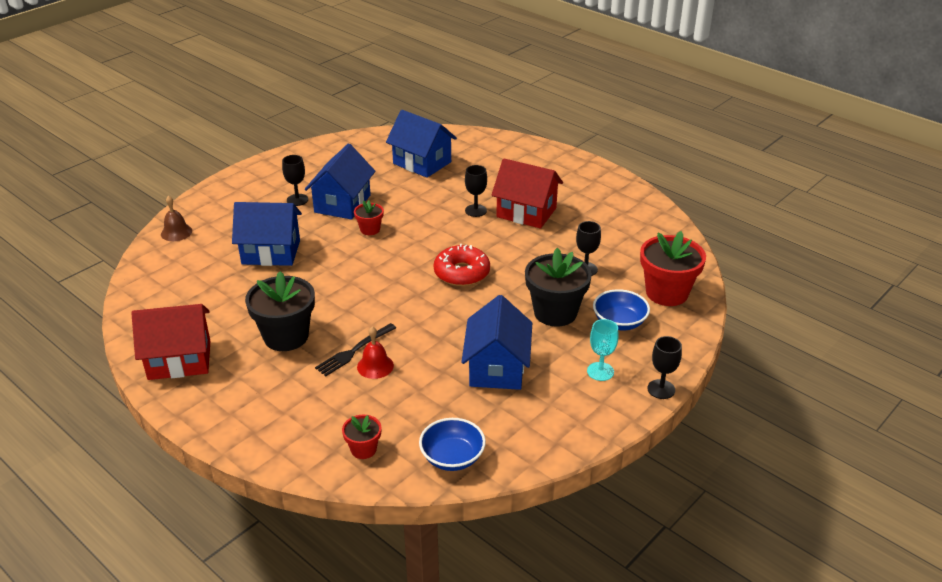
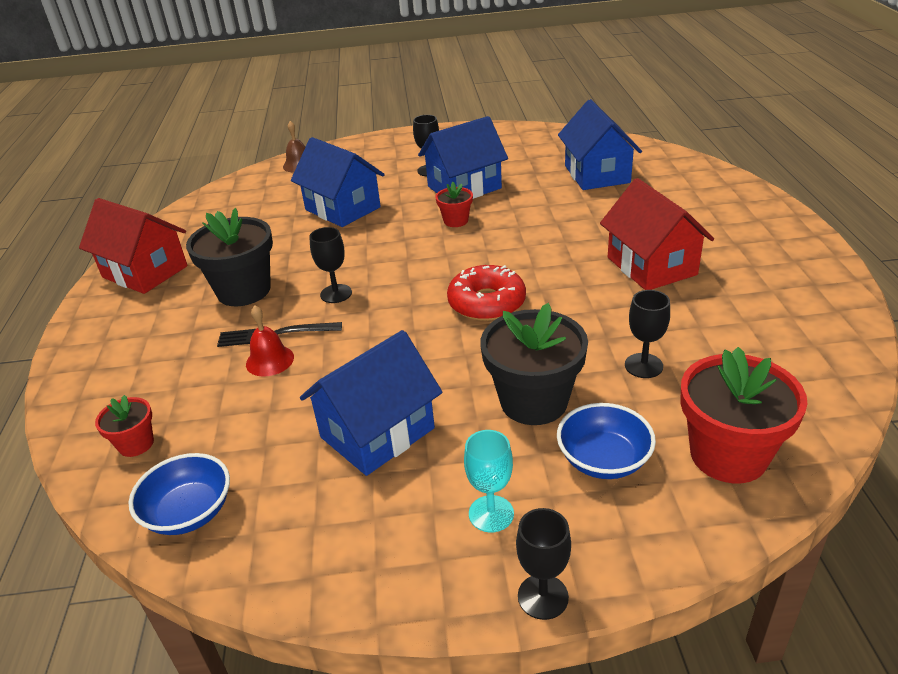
camera: 45 degrees right, 0 degrees up
(475, 210) = (592, 242): black goblet -> black goblet (336, 294)

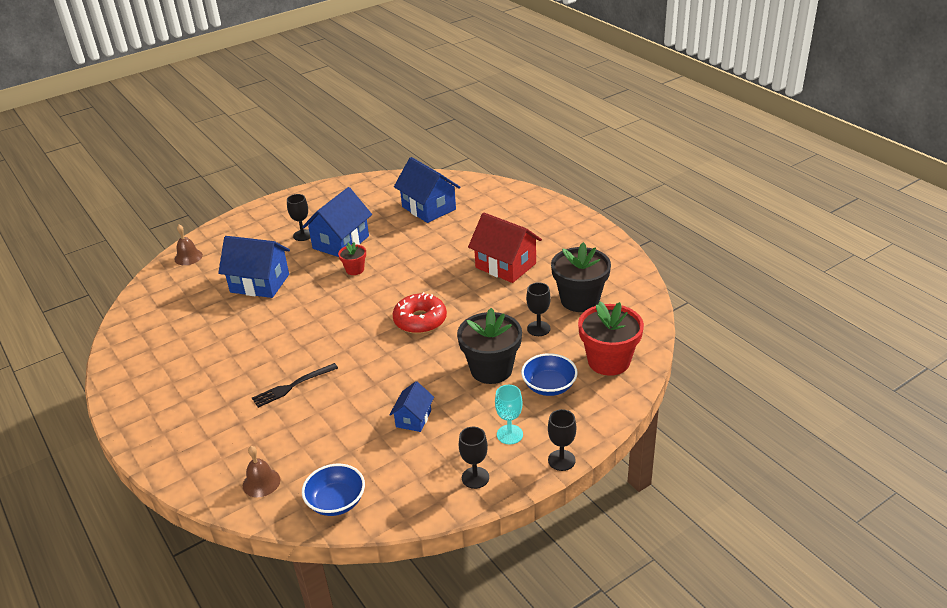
camera: 30 degrees left, 0 degrees up
(136, 444) = (261, 482): red flower pot -> brown bell
(145, 272) = (142, 377): red house -> none
(244, 291) = (239, 365): black flower pot -> black flower pot (580, 300)
(270, 360) = (304, 403): red bell -> none
(336, 294) = (311, 346): black goblet -> black goblet (475, 477)
(377, 432) = (413, 419): blue house -> blue house, size x0.55

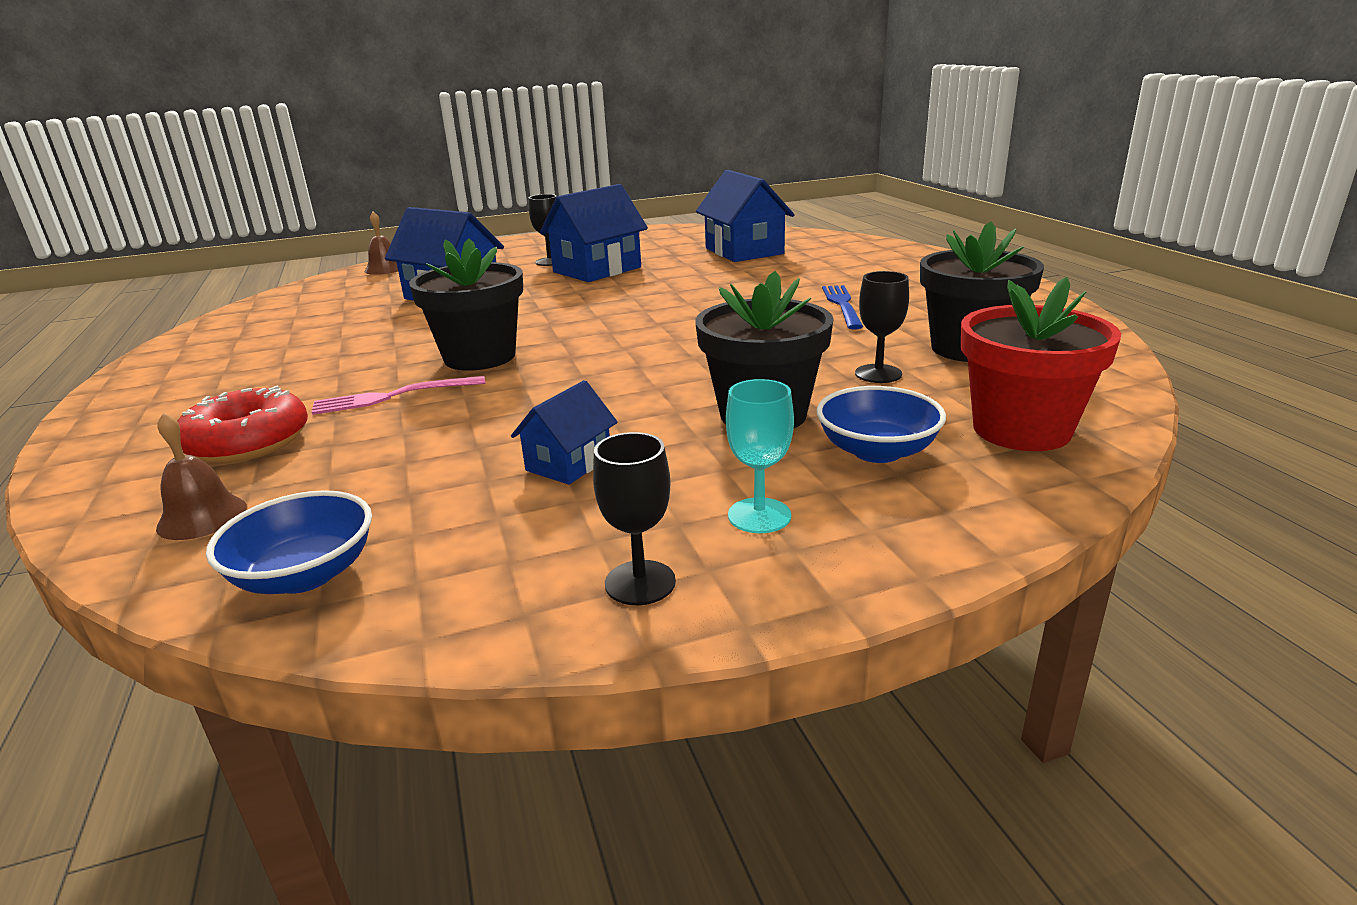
camera: 15 degrees right, 10 degrees down
(291, 386) = (391, 397): black fork -> pink fork
(319, 345) = (480, 357): none -> black flower pot
(355, 269) = (598, 292): red flower pot -> none
(420, 320) = (664, 346): red donut -> red donut (248, 442)
(505, 265) = (841, 304): red house -> blue fork
(561, 460) = (872, 583): black goblet -> none

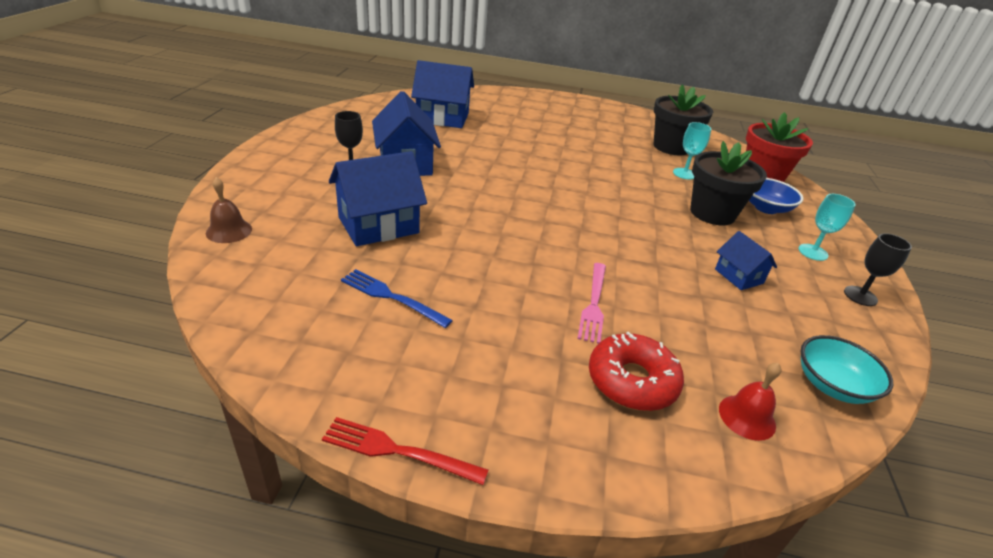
camera: 65 degrees left, 10 degrees up
(113, 381) = (396, 451): none -> red fork
(202, 517) = (747, 417): brown bell -> red bell
(305, 575) = (832, 385): blue bowl -> turquoise bowl
(480, 357) = (548, 255): black flower pot -> none
(841, 304) = (581, 140): blue fork -> blue fork (390, 297)
(878, 374) = (684, 174): black goblet -> turquoise goblet

